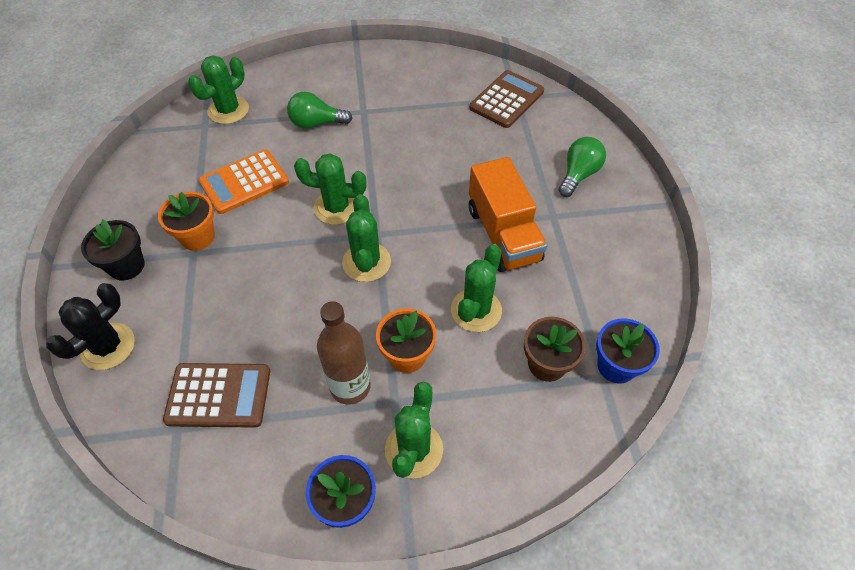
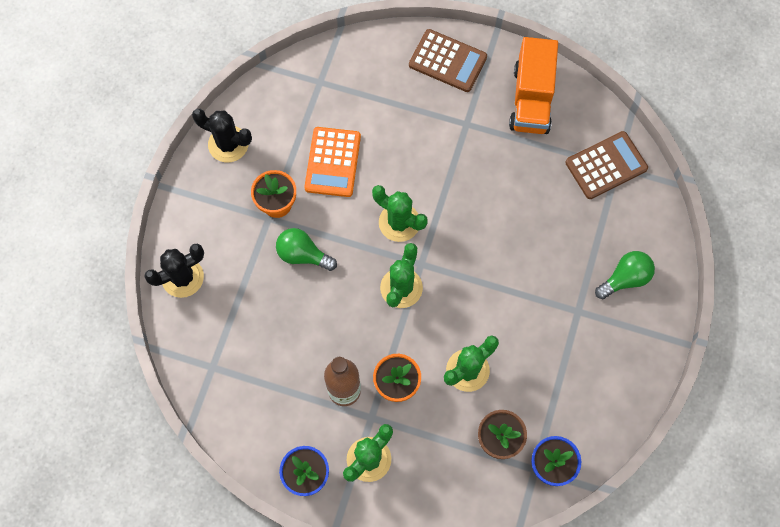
camera: 25 degrees right, 15 degrees up
(123, 204) = (228, 144): none -> black cactus
(126, 266) = (214, 209): black flower pot -> none
(219, 395) = (249, 354): brown calculator -> brown calculator (447, 61)
(228, 110) = (346, 72): green cactus -> none
(244, 182) = (333, 162): orange calculator -> orange calculator turned 75 degrees counterclockwise
(316, 123) = (418, 121): green light bulb -> green light bulb (303, 255)
(503, 234) = (525, 310): orange truck -> orange truck (531, 99)

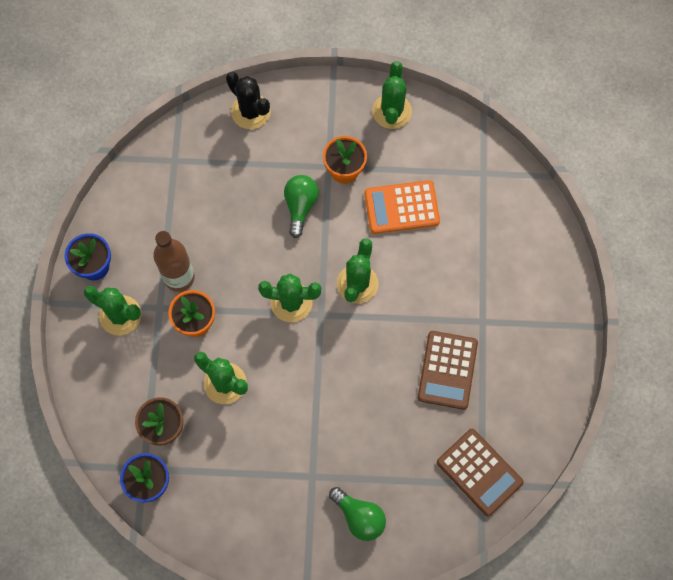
camera: 75 degrees right, 0 degrees up
(228, 144) = (392, 111): black cactus -> green cactus
(447, 61) = (546, 286): brown calculator -> brown calculator (447, 370)
(531, 99) = (531, 379): orange truck -> none

